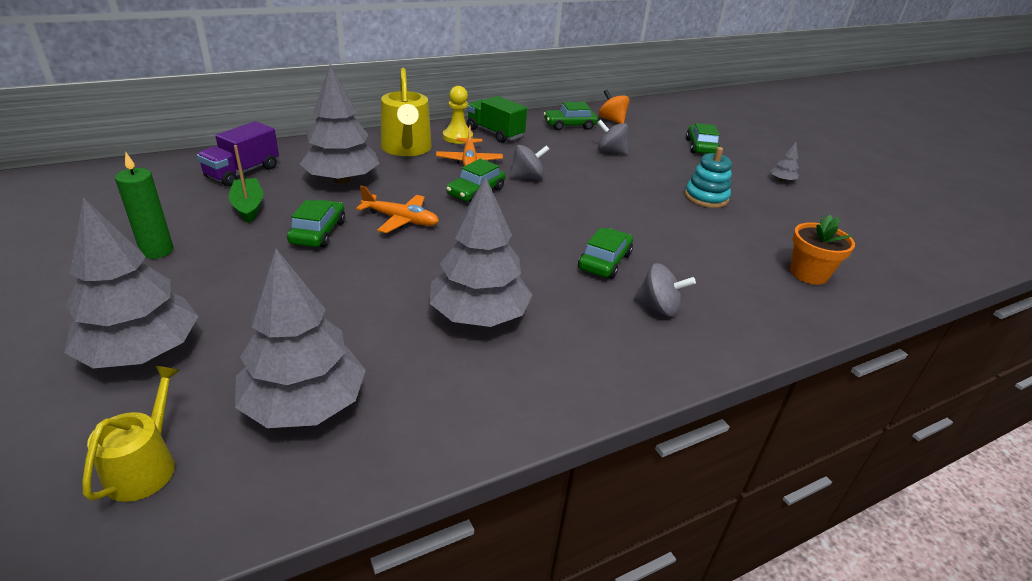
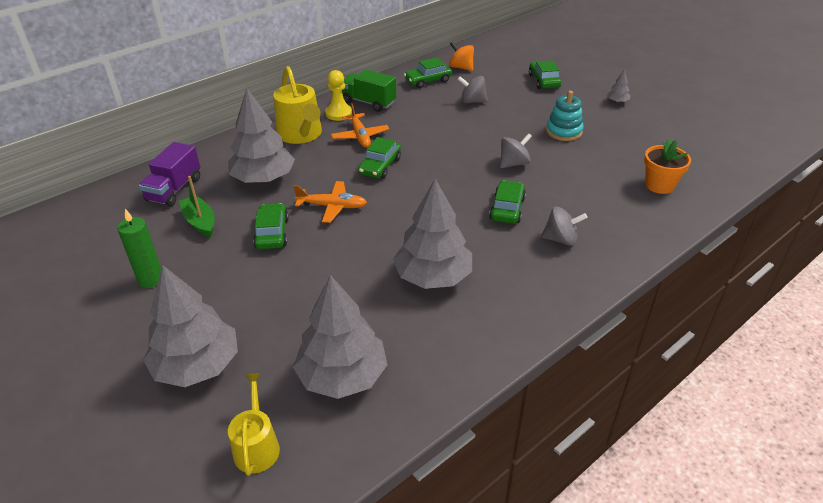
camera: 10 degrees left, 5 degrees up
(527, 177) = (415, 142): grey spinning top -> grey spinning top (514, 164)

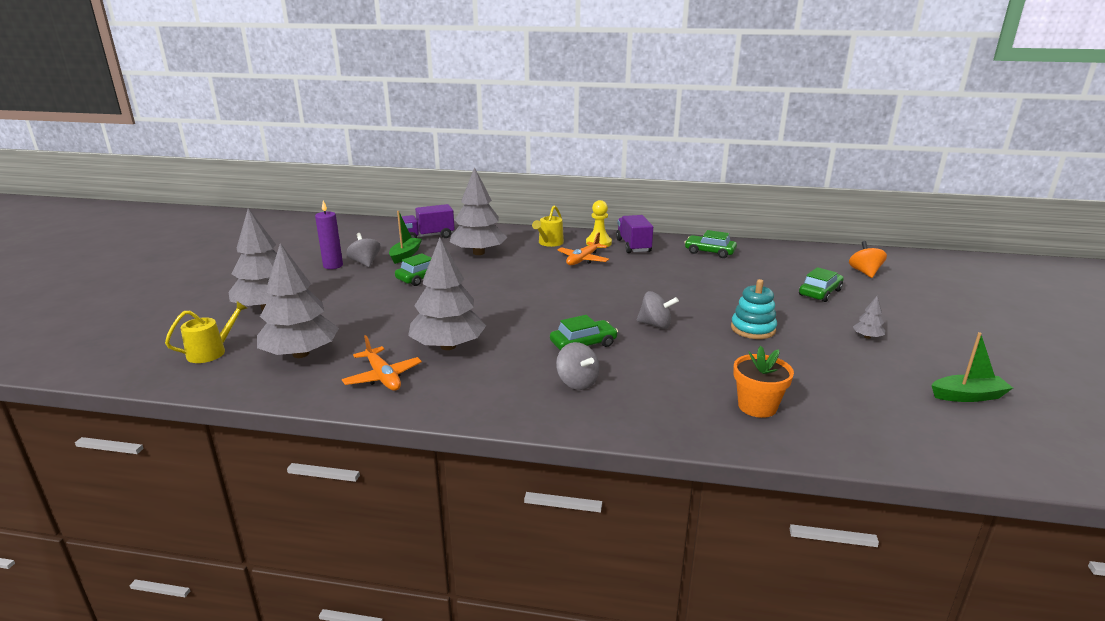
camera: 50 degrees right, 15 degrees down
(151, 279) = (333, 265): green candle -> purple candle
(301, 135) = (549, 243): yellow watering can -> yellow watering can, size x0.61
(332, 206) = (481, 283): orange plane -> orange plane (383, 377)
(368, 102) = (633, 246): green truck -> purple truck
(380, 166) = (557, 279): green car -> none
(461, 67) = (759, 255): orange spinning top -> orange spinning top (864, 272)
(472, 101) = (716, 277): grey spinning top -> grey spinning top (365, 263)
(709, 114) = (968, 396): none -> green boat

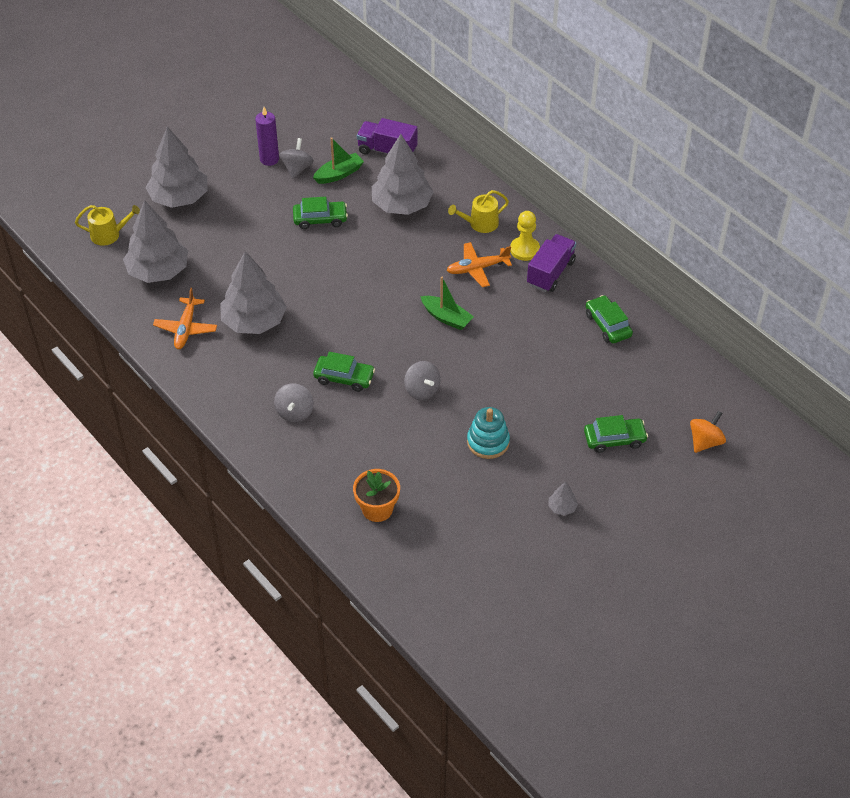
camera: 40 degrees right, 25 degrees up
(968, 396) = (531, 599): green boat -> green boat (446, 318)

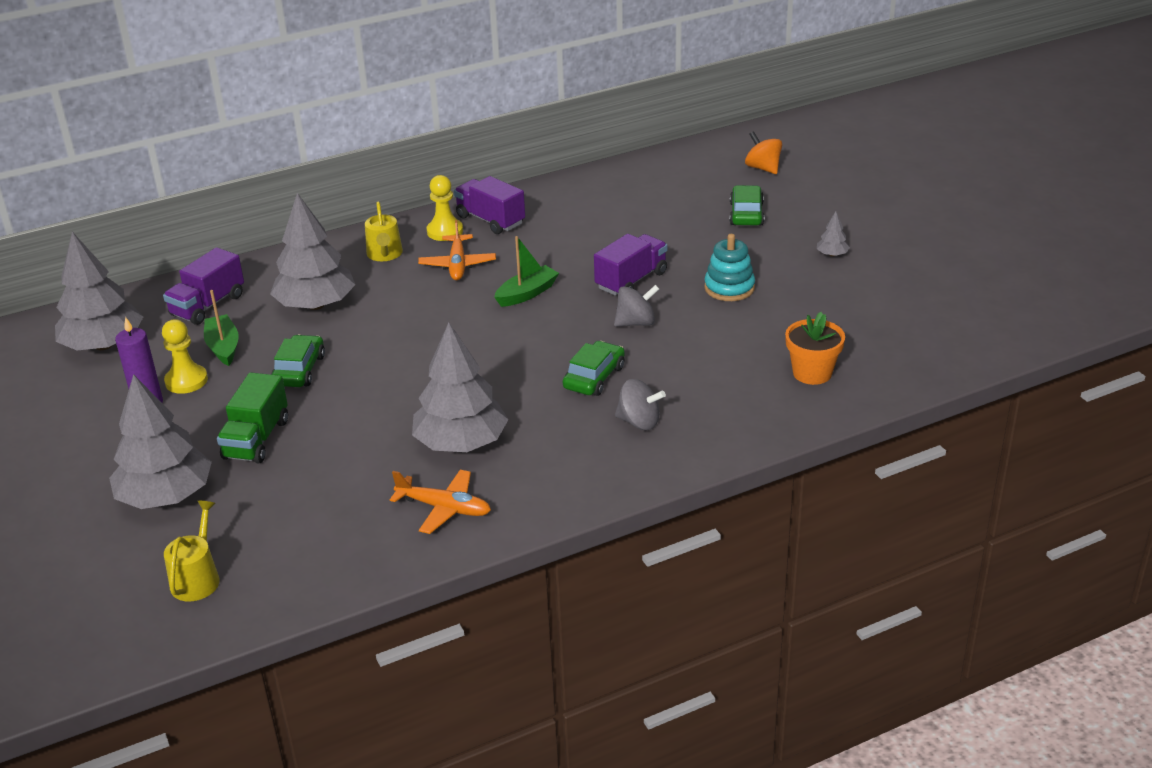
camera: 75 degrees left, 15 degrees down
(158, 271) = (311, 528): grey tree -> grey tree (104, 345)
(241, 221) = (256, 439): none -> green truck
(297, 169) = (186, 381): grey spinning top -> yellow pawn
(482, 377) = (631, 280): none -> purple truck
(607, 325) = (585, 197): green car -> none

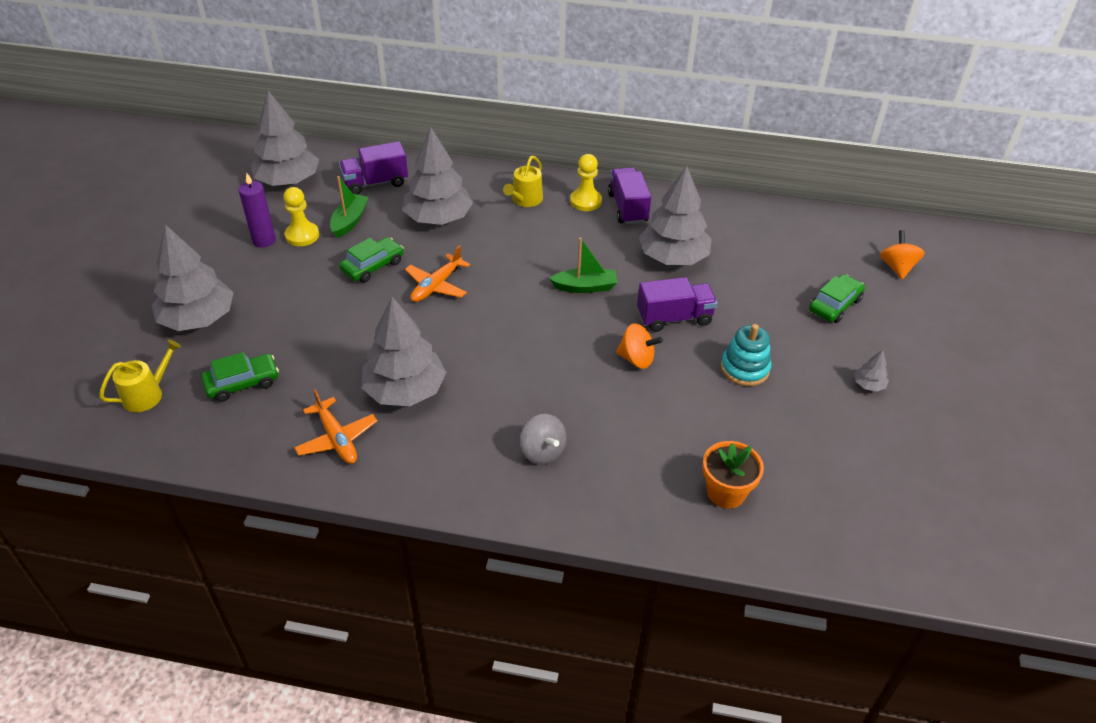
camera: 35 degrees right, 10 degrees up
(256, 439) = (291, 306): green truck -> none
(457, 264) = (564, 235): orange plane -> orange plane (436, 285)
(577, 239) = (673, 257): none -> grey tree
(594, 377) = (553, 390): green car -> green car (242, 383)
(636, 323) = (636, 359): grey spinning top -> orange spinning top

